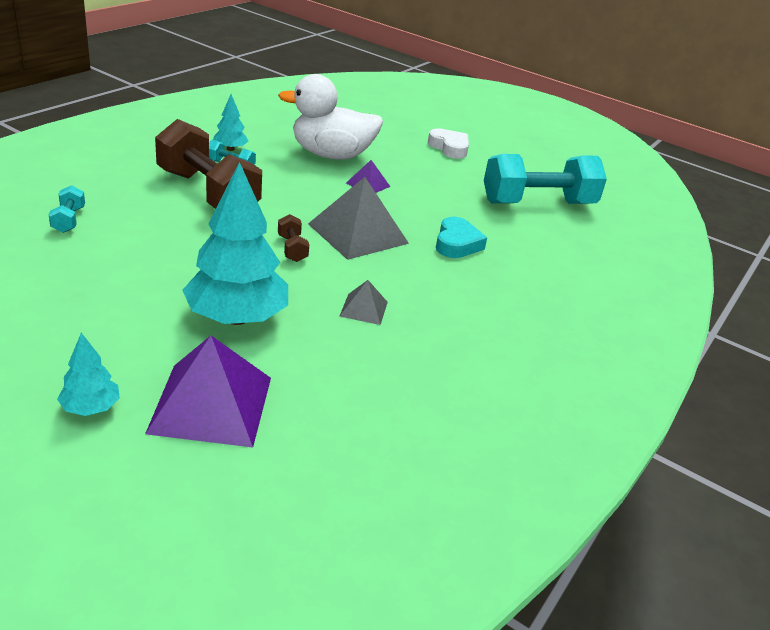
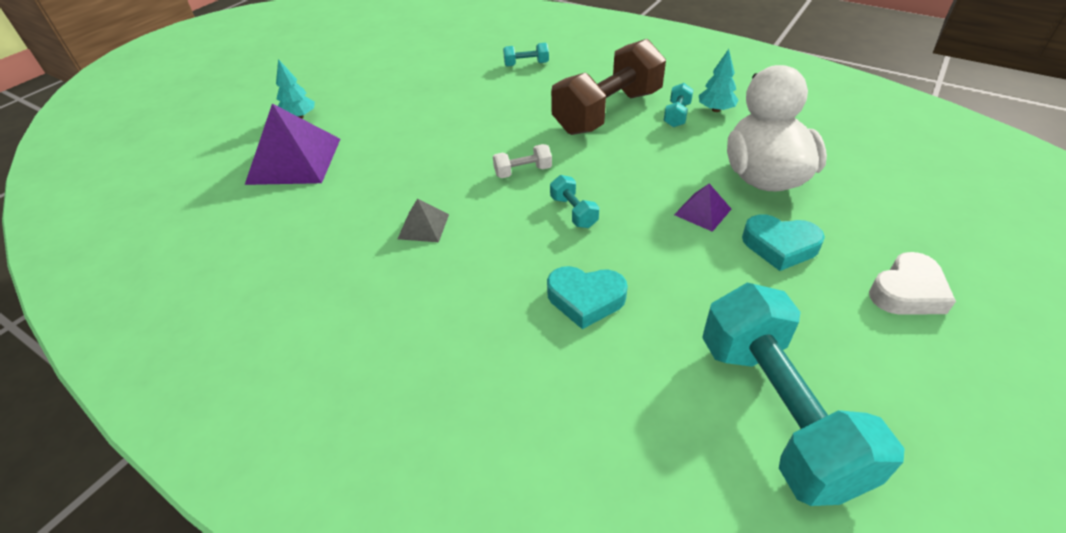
camera: 95 degrees right, 10 degrees up
(236, 318) = (401, 156): turquoise tree -> none
(292, 248) = (523, 171): brown dumbbell -> white dumbbell
(358, 233) = (573, 212): grey pyramid -> turquoise dumbbell
(408, 169) = (780, 246): none -> turquoise heart

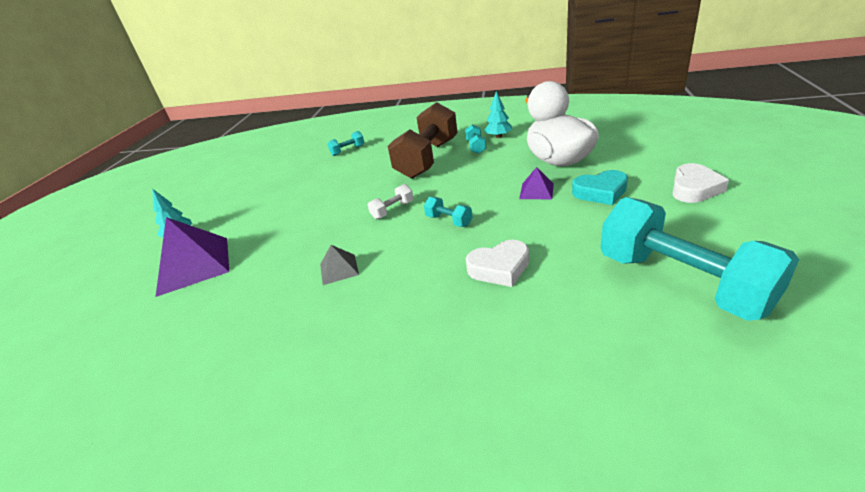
camera: 20 degrees left, 10 degrees down
(585, 299) = (499, 268): turquoise heart -> white heart

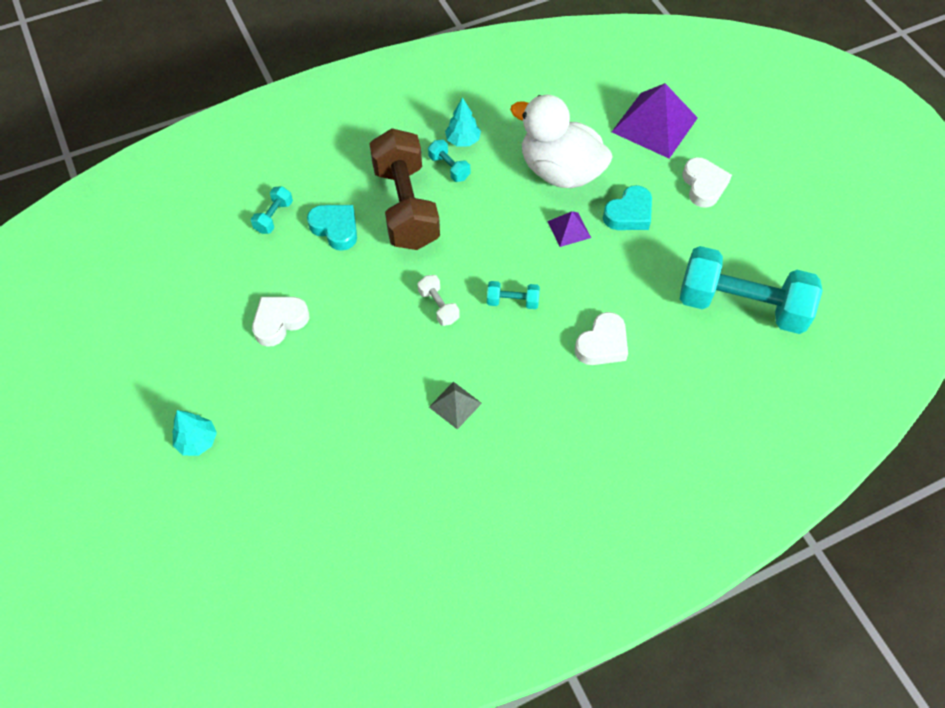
camera: 40 degrees left, 25 degrees up
(193, 265) = (277, 469): purple pyramid -> purple pyramid (654, 125)
(292, 194) = (279, 322): none -> white heart
(374, 161) = (335, 229): none -> turquoise heart
(392, 210) = (438, 306): white dumbbell -> white dumbbell turned 45 degrees counterclockwise

